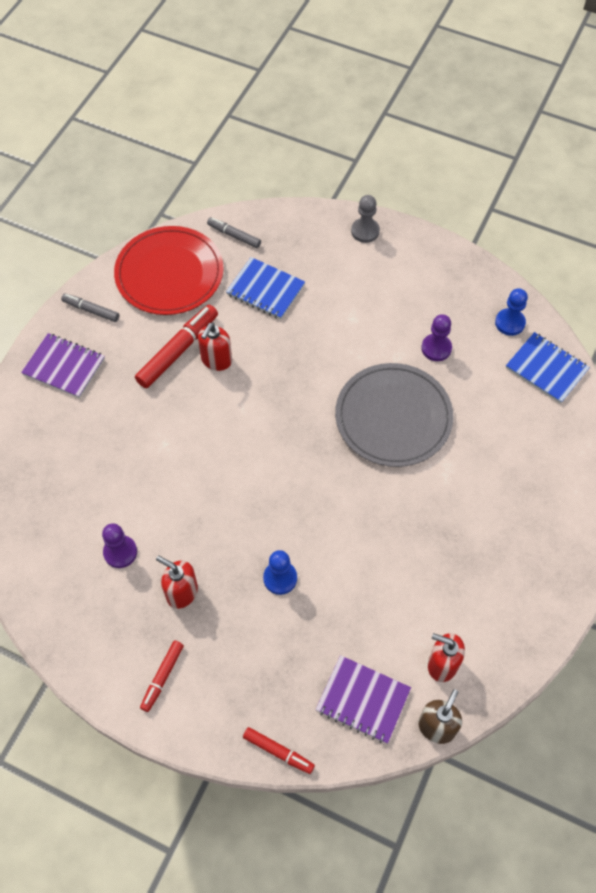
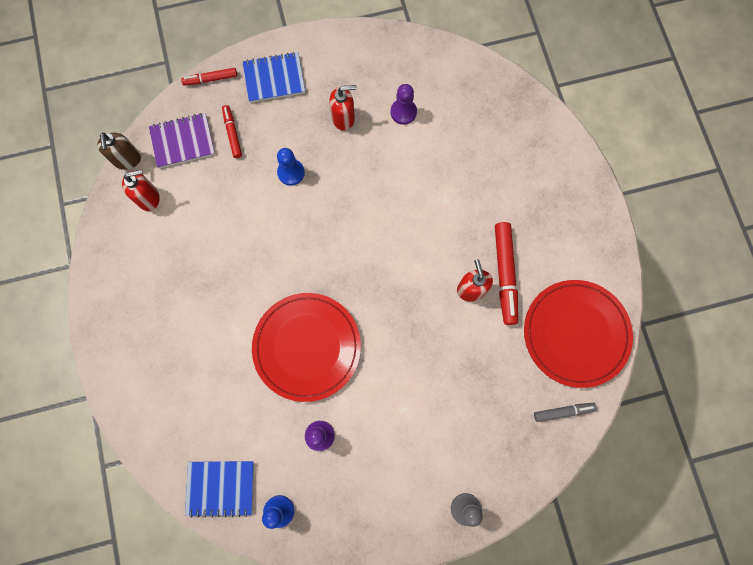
camera: 140 degrees right, 15 degrees up
(64, 367) = (567, 198): purple notebook -> none
(91, 310) = (597, 255): grey marker -> none
(162, 677) = (310, 66): red marker -> red marker (232, 133)
(265, 290) = (492, 380): blue notebook -> blue notebook (274, 78)
(393, 417) = (307, 347): grey plate -> red plate

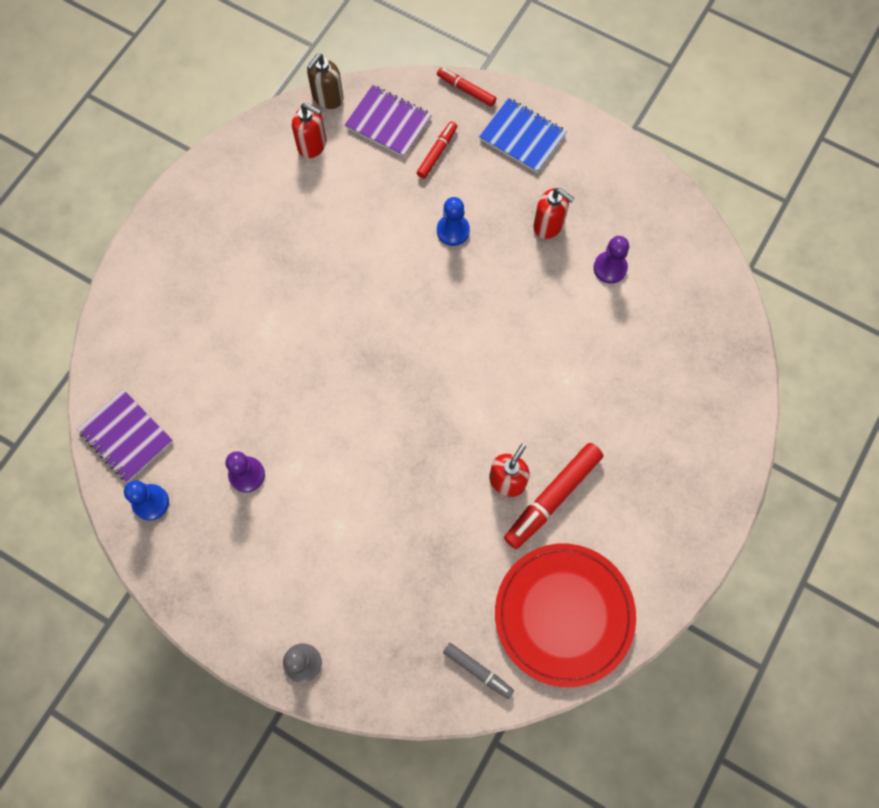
camera: 45 degrees right, 5 degrees down
(220, 487) = (126, 436): blue notebook -> purple notebook
(307, 347) = (313, 391): red plate -> none

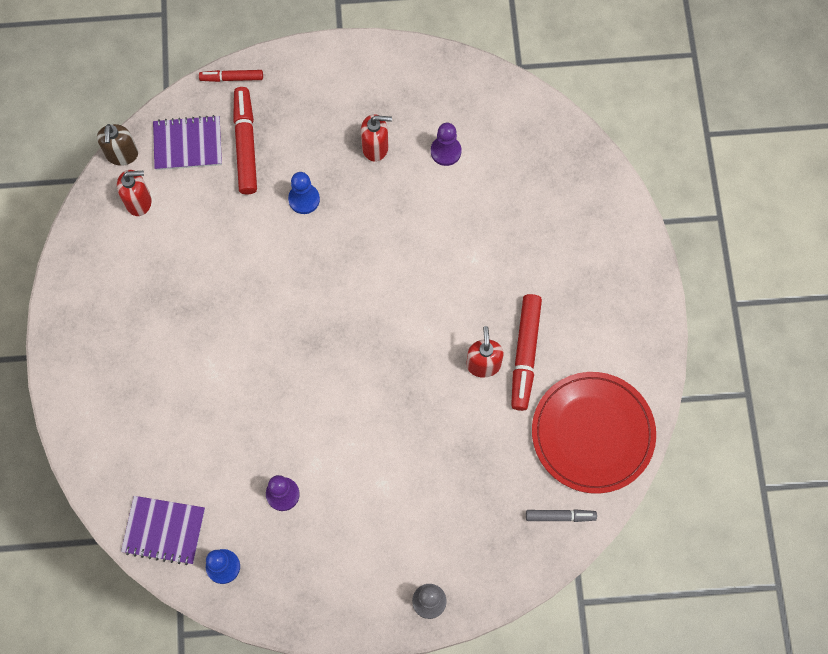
camera: 35 degrees left, 0 degrees up
(437, 153) = (246, 144): red marker -> red marker, size x1.74
(522, 137) = (304, 89): blue notebook -> none

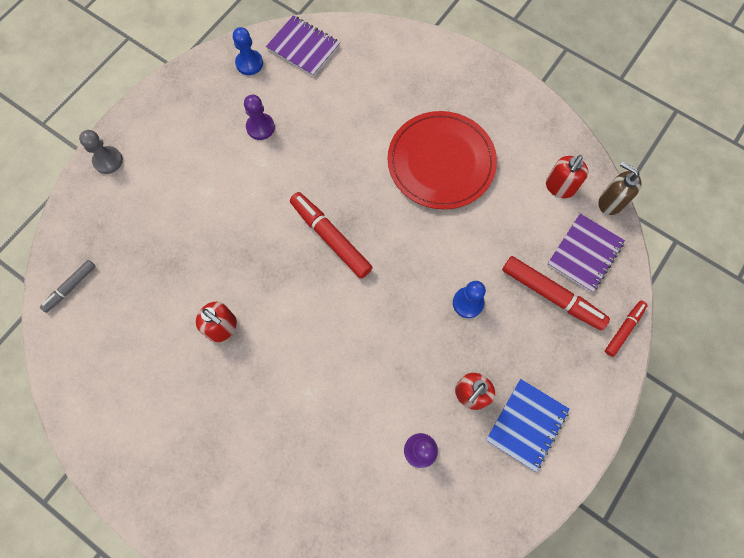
camera: 130 degrees right, 0 degrees up
(164, 530) = (303, 47): purple notebook -> purple notebook turned 75 degrees clockwise
(364, 96) = (526, 424): none -> blue notebook
(525, 354) = (201, 365): red marker -> red marker (330, 238)
(592, 433) = (99, 362): red plate -> red plate (441, 162)

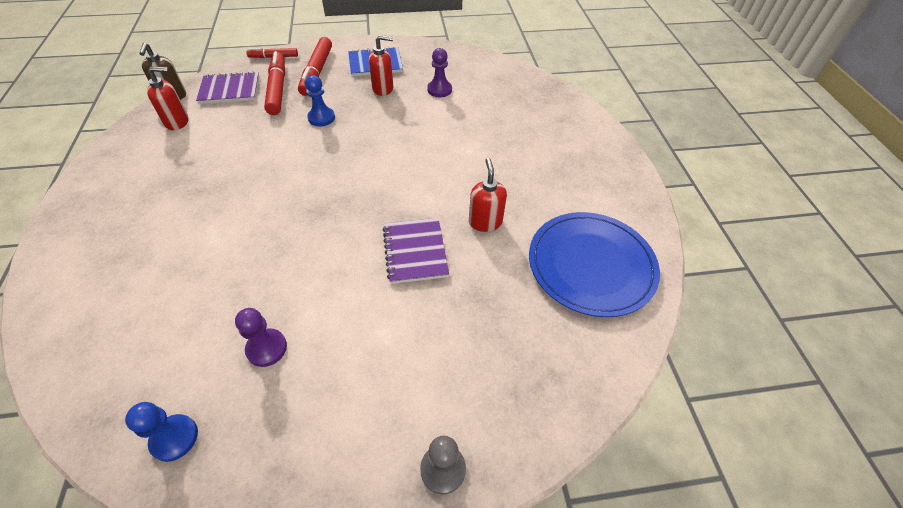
camera: 135 degrees left, 20 degrees down
(70, 287) = (589, 357): grey marker -> none
(114, 361) = (591, 265): none -> blue plate
(303, 47) = (110, 397): purple notebook -> purple notebook (415, 251)
(330, 238) = (342, 212): red marker -> red marker (316, 72)
(441, 162) = (203, 192): red plate -> none

